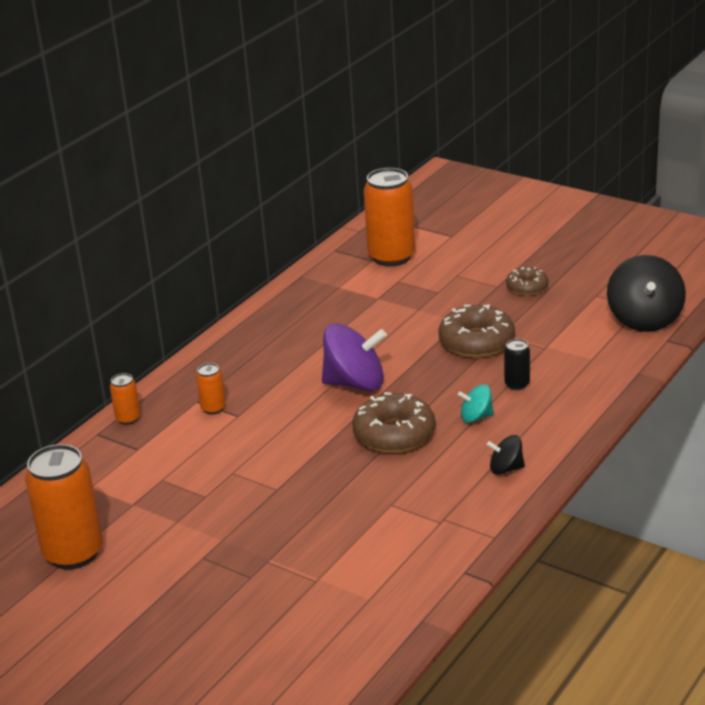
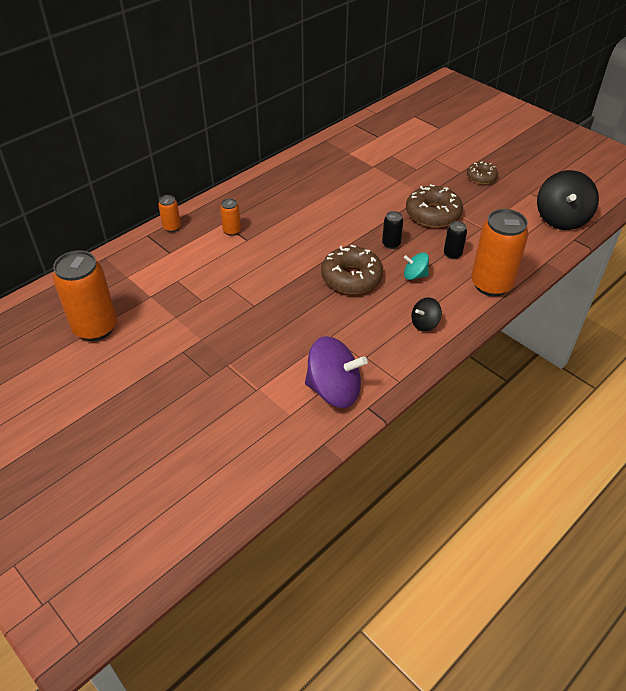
camera: 10 degrees right, 15 degrees up
(355, 383) = (336, 230): purple spinning top -> purple spinning top (334, 390)
(391, 257) = (392, 136): orange can -> orange can (491, 285)
(433, 386) = (391, 244): none -> black can
(506, 469) = (424, 323): black spinning top -> black spinning top turned 45 degrees counterclockwise

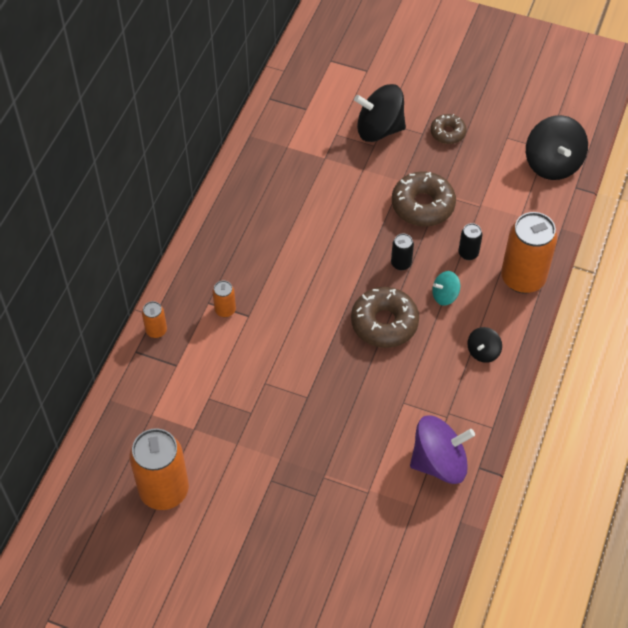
camera: 25 degrees left, 10 degrees up
(427, 161) = (379, 129): none -> black spinning top

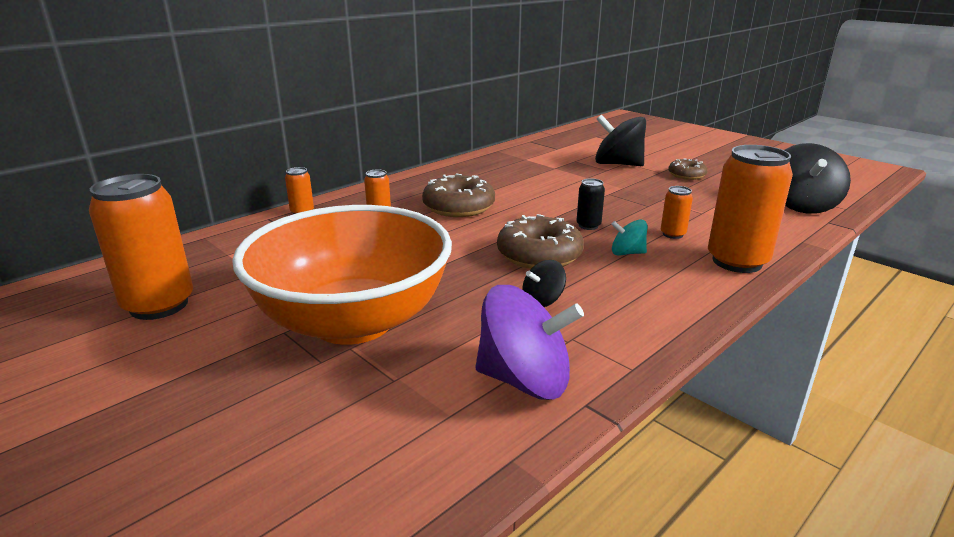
camera: 25 degrees right, 30 degrees down
(307, 452) = (353, 321): none -> orange bowl
(423, 205) = (636, 202): brown donut -> brown donut (459, 207)
(468, 253) = (672, 234): black can -> orange can
(483, 352) = (654, 301): black spinning top -> black spinning top (542, 301)

